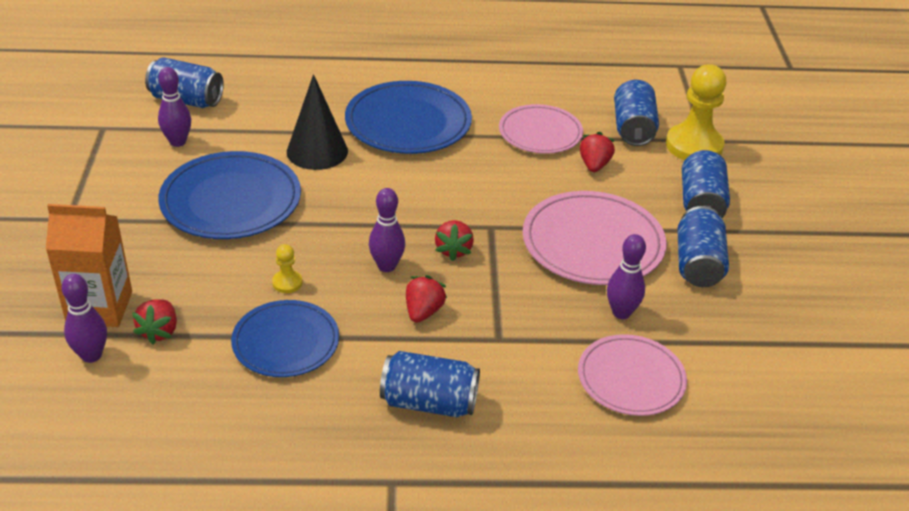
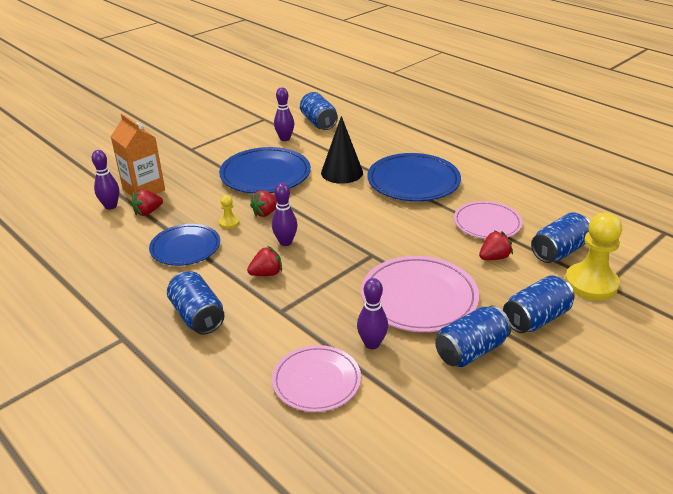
camera: 50 degrees right, 5 degrees down
(453, 250) = (332, 254): red strawberry -> red strawberry (266, 213)

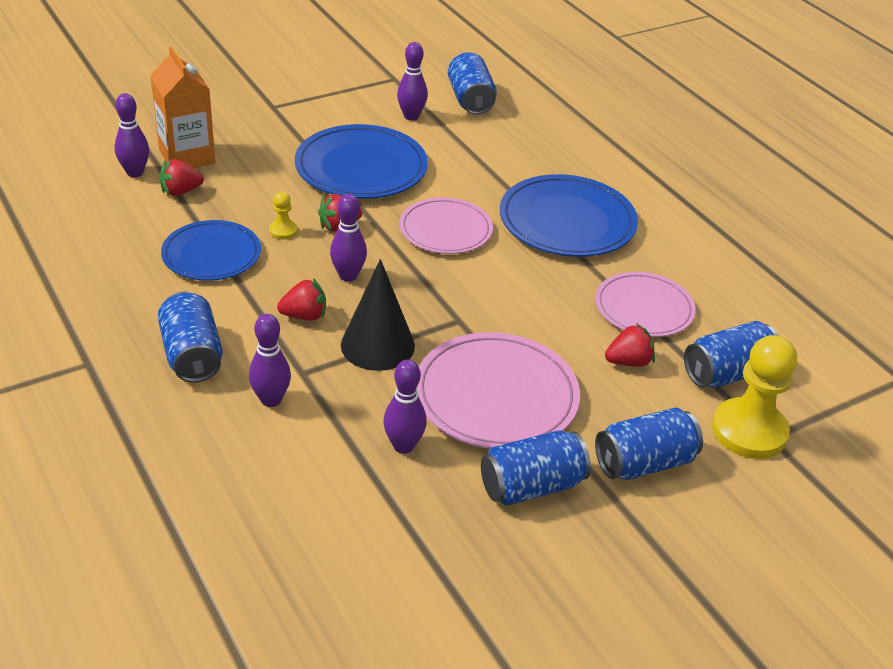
camera: 10 degrees right, 5 degrees up
(266, 334) = (271, 400): none -> purple bowling pin
(316, 381) = (310, 478): pink plate -> pink plate (445, 230)
(342, 172) = (470, 186): black cone -> black cone (377, 345)

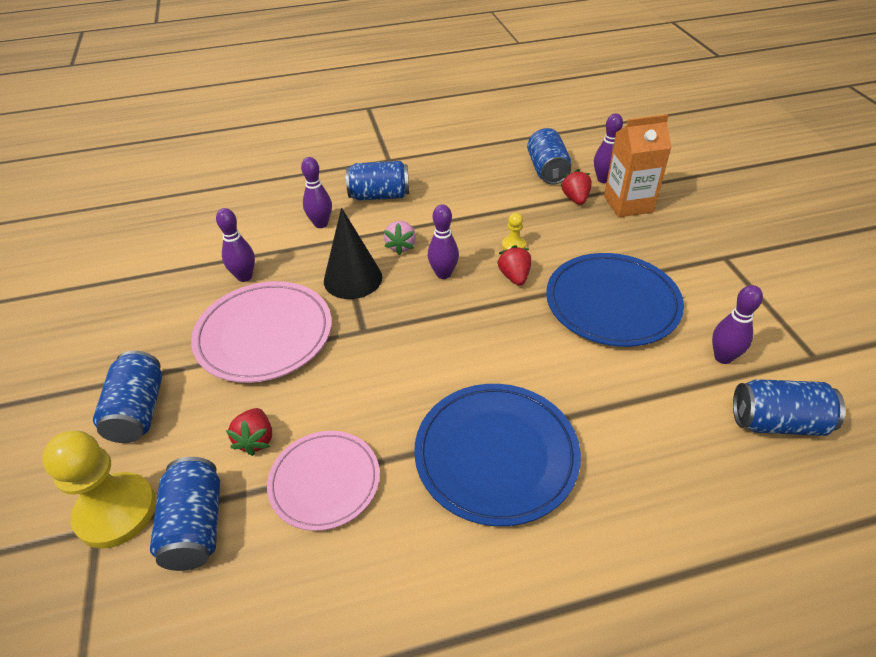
camera: 110 degrees right, 5 degrees up
(211, 254) = (488, 209): blue plate -> none
(304, 316) = (401, 246): red strawberry -> pink strawberry
(445, 230) = (497, 346): pink plate -> none
(532, 486) = (165, 334): blue can -> blue can (547, 170)

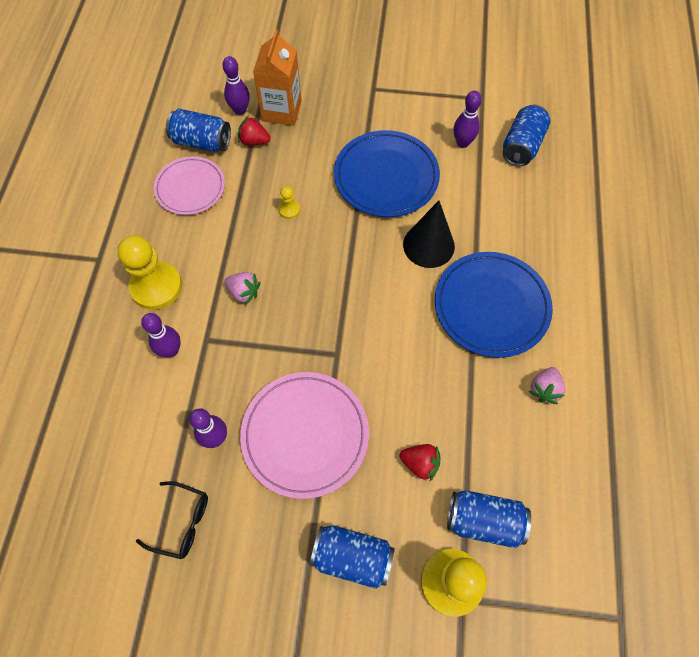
camera: 70 degrees left, 20 degrees up
(160, 283) = (182, 522): none -> black glasses
(324, 481) = (475, 422): pink plate -> pink plate (190, 188)
(353, 279) = (267, 344): black cone -> black cone (428, 245)
(379, 196) = (156, 286): blue can -> yellow pawn
(399, 552) = (544, 389): none -> pink strawberry
(443, 274) = (298, 273): purple bowling pin -> none
(514, 277) = (327, 225): red strawberry -> none

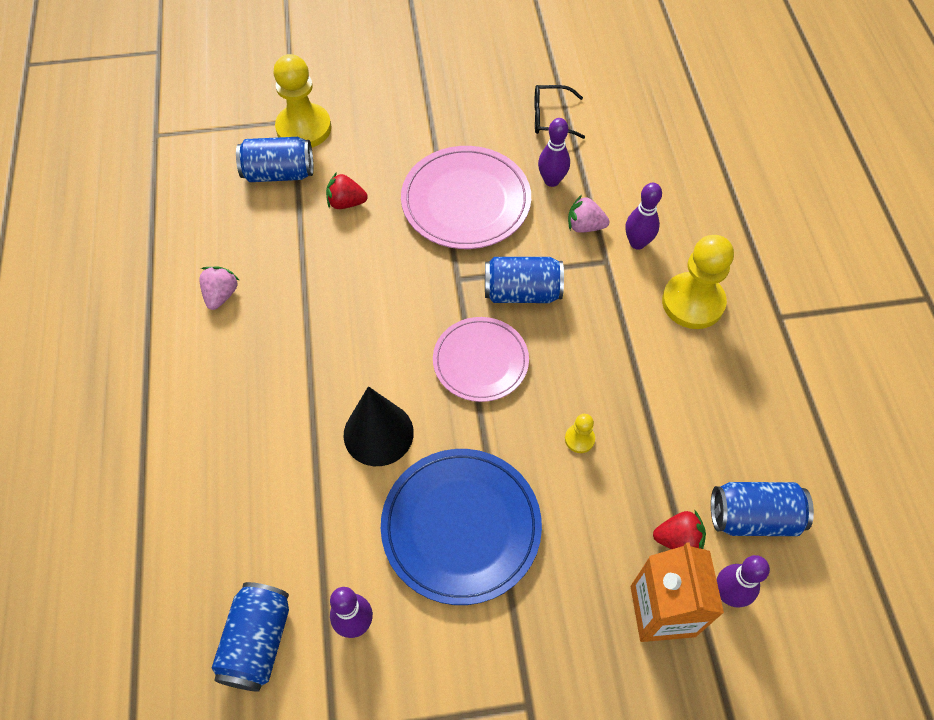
camera: 165 degrees right, 5 degrees down
(190, 188) = (727, 438): pink plate -> pink plate (480, 361)
(244, 292) = (589, 319): pink strawberry -> pink strawberry (584, 226)
(352, 557) = (393, 126): blue can -> blue can (522, 292)
(491, 306) = (287, 372): blue plate -> none

